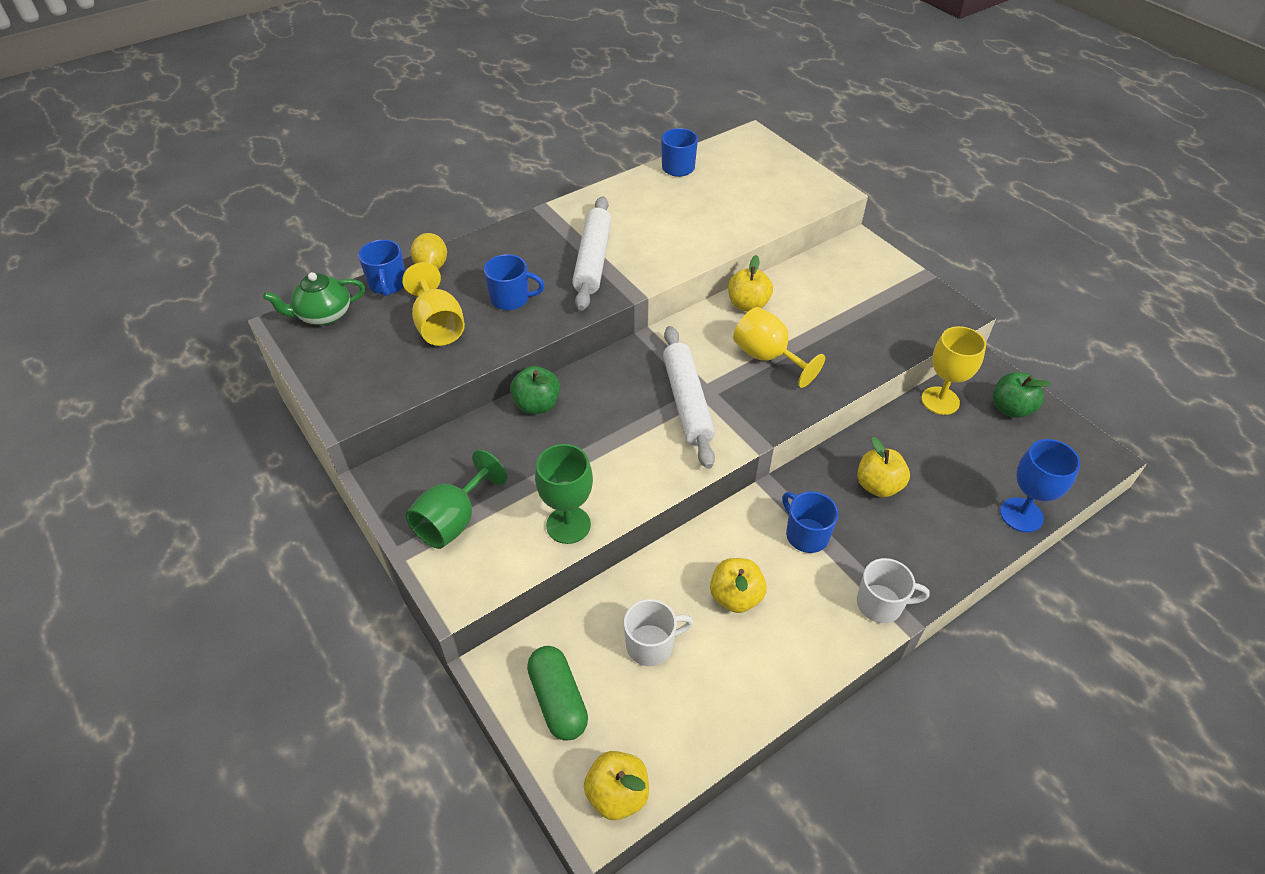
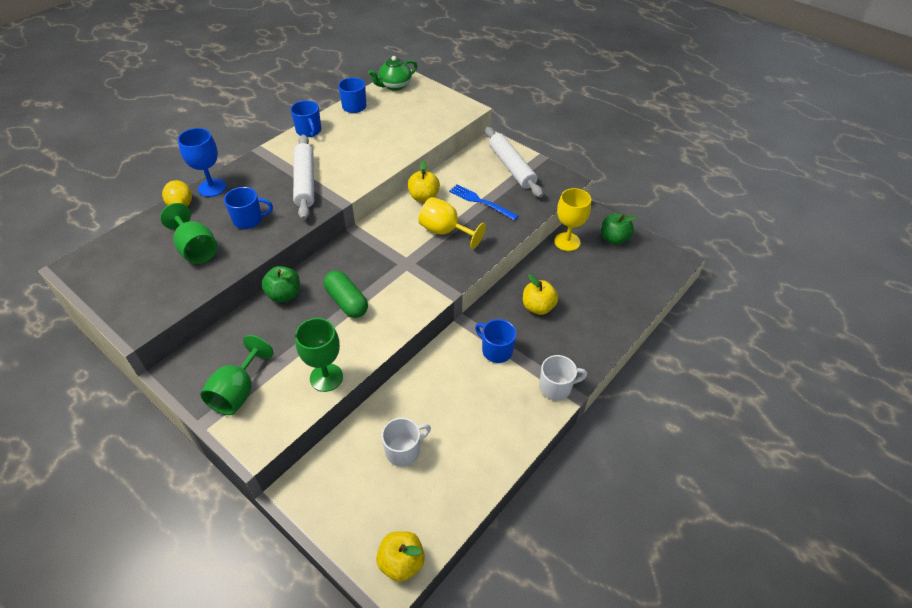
camera: 15 degrees left, 0 degrees up
(323, 315) = (101, 256): green teapot -> green teapot (394, 86)
(388, 284) = (149, 224): blue mug -> blue mug (309, 131)
(438, 326) = (196, 249): yellow goblet -> green goblet
(558, 700) = (344, 506): green capsule -> green capsule (346, 302)
(686, 402) = (394, 273): white rolling pin -> white rolling pin (511, 167)
(735, 597) = (456, 404): yellow apple -> none
(826, 324) = (481, 202): none -> blue fork
(1021, 515) = (634, 308): blue goblet -> blue goblet (212, 188)

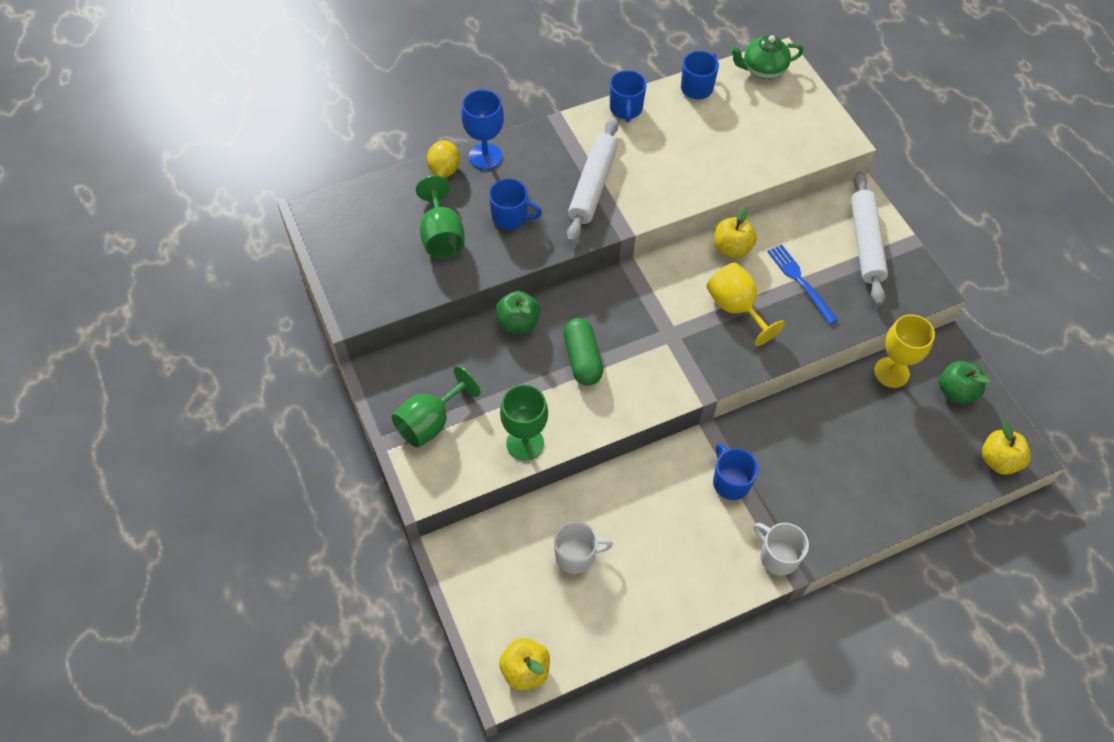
camera: 25 degrees right, 10 degrees up
(538, 307) = (808, 447): yellow apple -> yellow apple (998, 460)
(556, 387) = (778, 556): white mug -> white mug turned 150 degrees counterclockwise

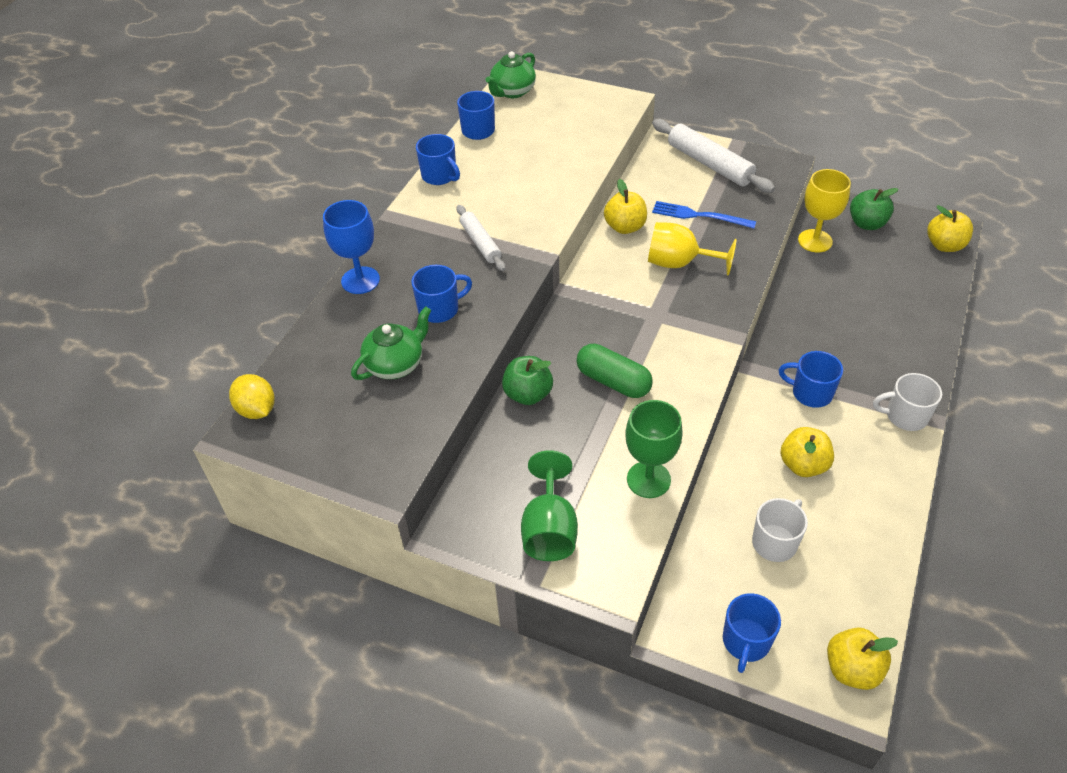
camera: 40 degrees left, 10 degrees down
(442, 236) = (395, 364): green goblet -> green teapot
(444, 170) = (334, 313): yellow lemon -> yellow lemon (257, 410)
(483, 595) = (746, 642): none -> blue mug
(592, 186) = (480, 243): white rolling pin -> white rolling pin, size x0.61
(659, 525) = (803, 465): none -> yellow apple

